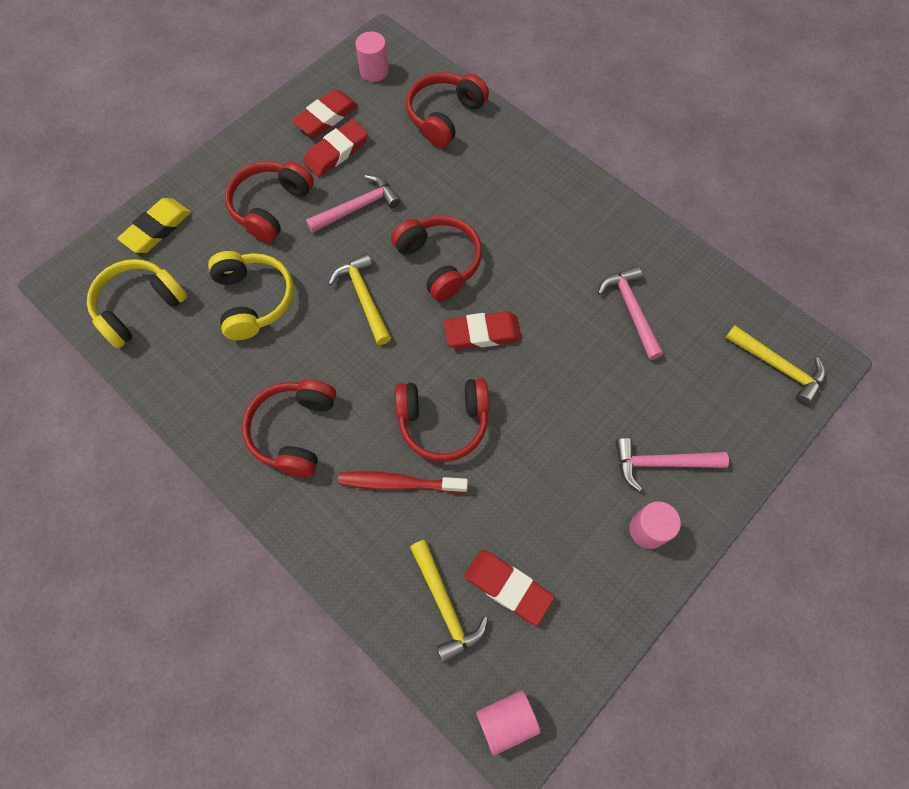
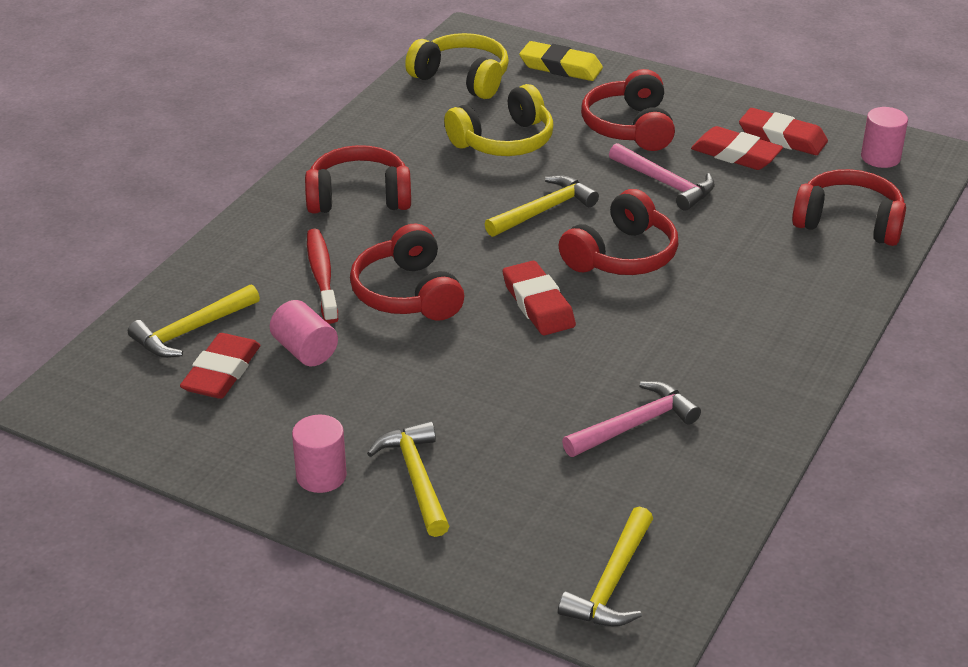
camera: 75 degrees right, 30 degrees down
(271, 207) = (630, 127): red headphones -> red headphones turned 105 degrees counterclockwise
(506, 720) = (75, 393): pink cylinder -> pink cylinder (305, 350)
(661, 463) = (416, 478): pink hammer -> yellow hammer

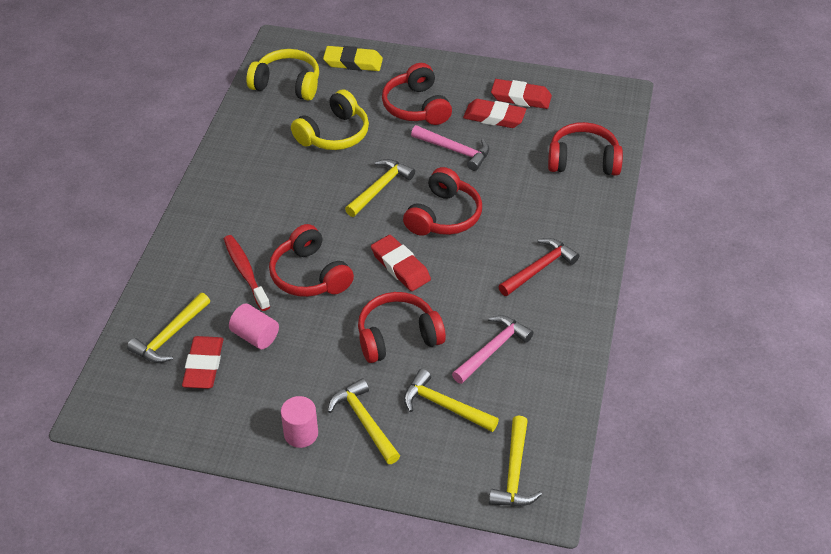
camera: 15 degrees left, 10 degrees up
(359, 197) = (249, 201): red headphones -> red headphones (398, 336)
(539, 481) = (444, 406): none -> yellow hammer
(738, 339) = (539, 269): none -> red hammer
(880, 157) = (589, 103): pink cylinder -> none

